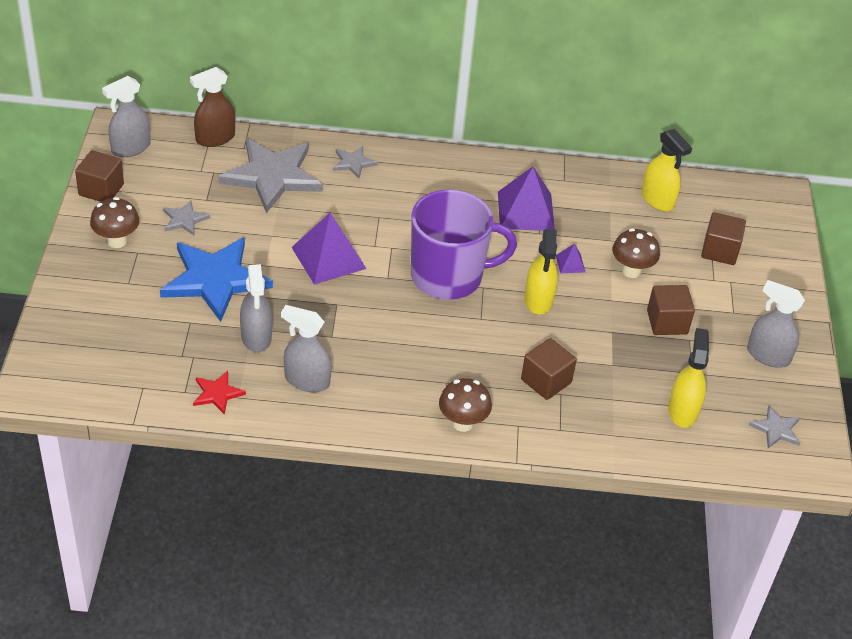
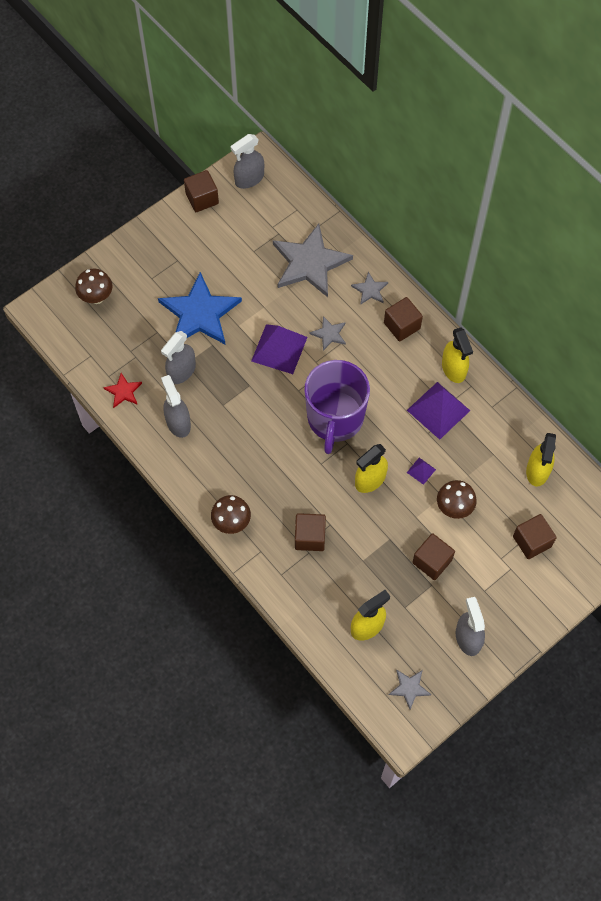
camera: 50 degrees right, 20 degrees up
(117, 241) = (174, 243): brown mushroom -> brown mushroom (96, 297)
(130, 148) = (249, 179): grey spray bottle -> grey spray bottle turned 45 degrees counterclockwise
(184, 219) = (226, 256): grey star -> grey star (329, 334)
(215, 138) = (306, 208): brown spray bottle -> none
(415, 171) = (402, 326): none -> brown cube
(448, 276) = (335, 419): purple mug -> purple mug turned 60 degrees clockwise
(499, 174) = (454, 369): none -> yellow spray bottle

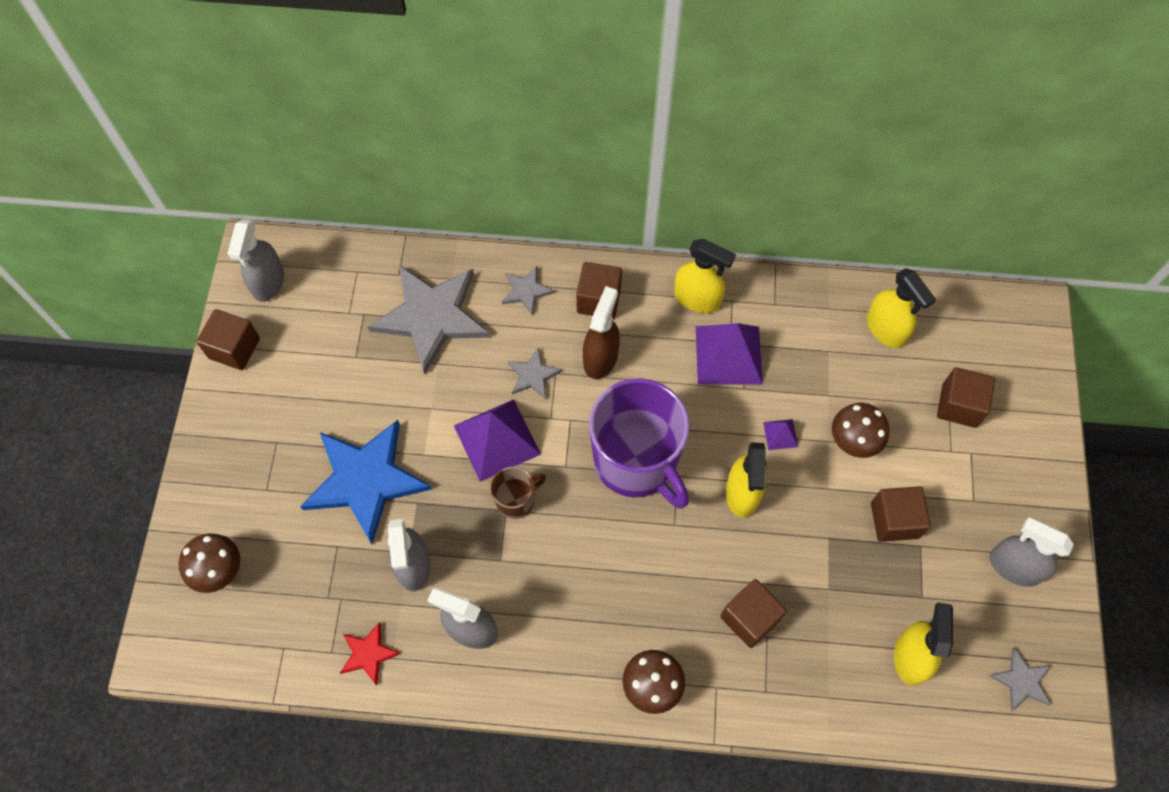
camera: 45 degrees left, 0 degrees up
(258, 384) = (516, 500): none -> brown mug
(371, 355) = (600, 358): none -> brown spray bottle

